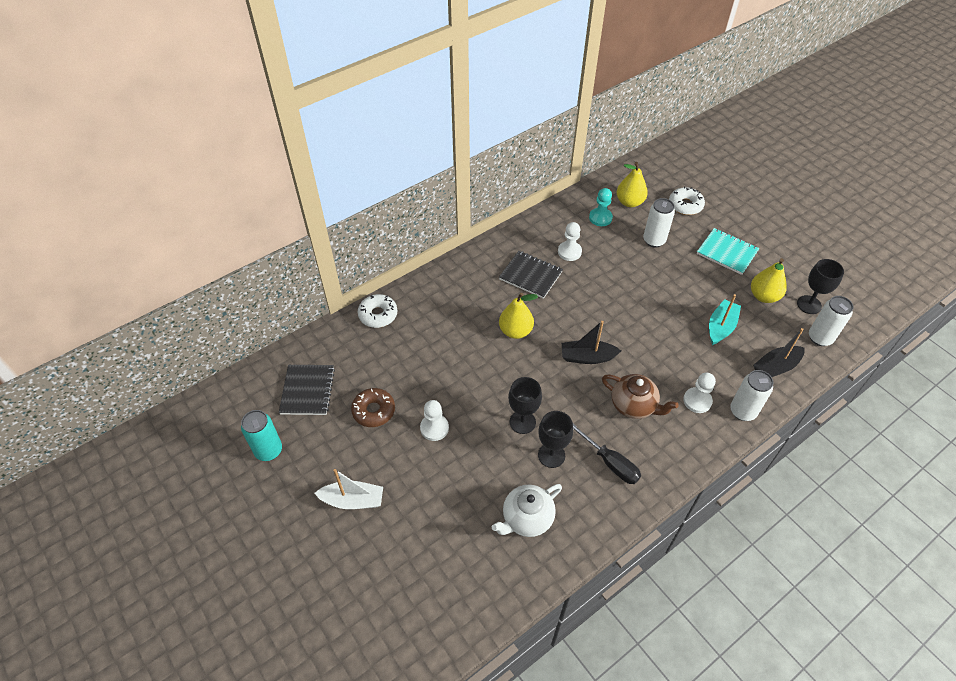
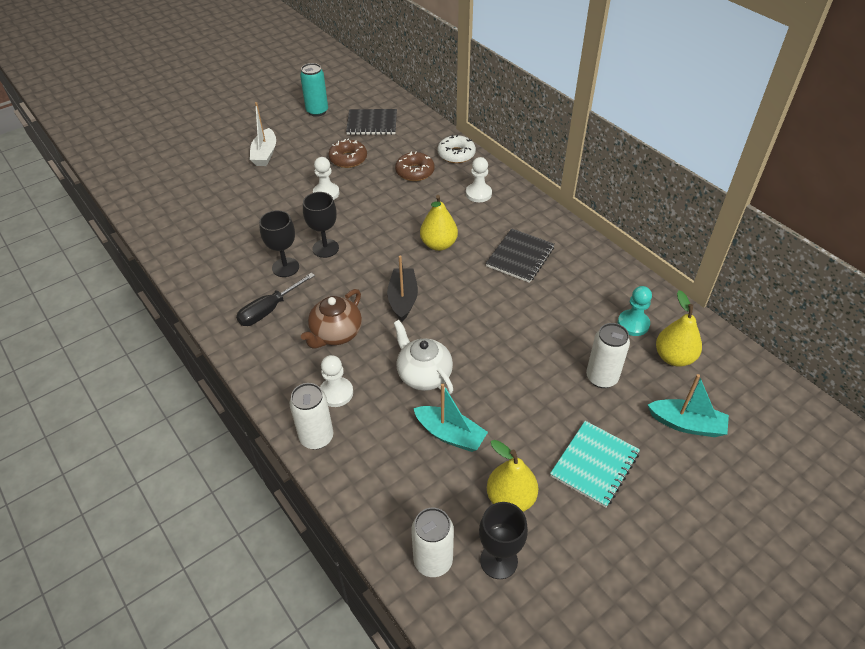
camera: 90 degrees right, 5 degrees down
(404, 349) = (415, 172): none -> brown donut
(526, 518) = (224, 250): white teapot -> white teapot (423, 375)
(569, 252) = (564, 291): white pawn -> white pawn (478, 194)
(685, 205) = (687, 424): white donut -> turquoise boat
(775, 367) = (381, 488): black boat -> none

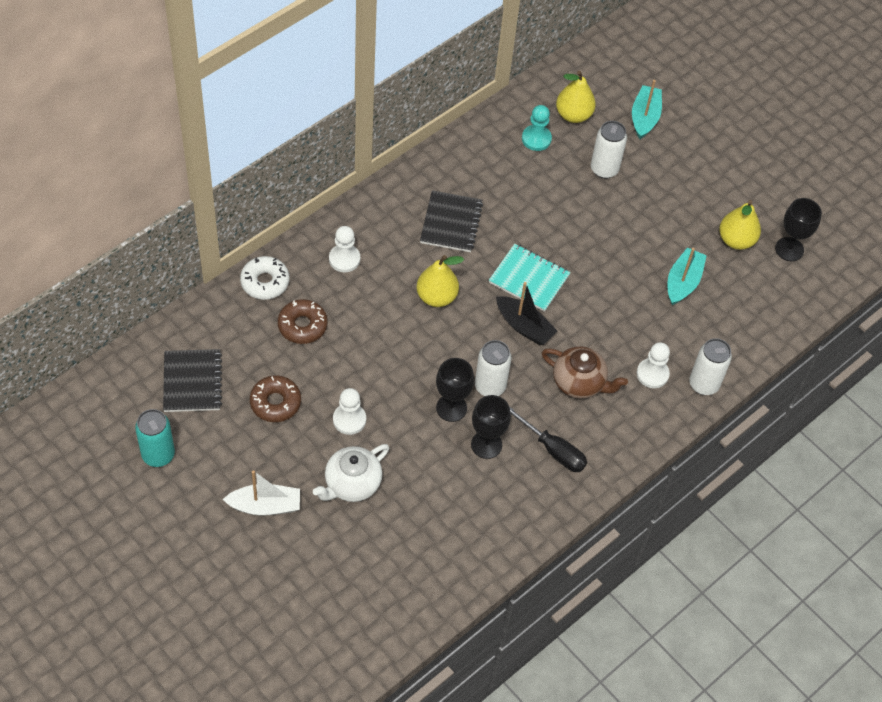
camera: 100 degrees left, 10 degrees up
(403, 299) = (524, 326): black boat -> black boat turned 135 degrees counterclockwise
(423, 375) = (621, 304): white teapot -> white teapot (352, 484)
(433, 561) = (798, 291): white can -> white can (490, 386)
(520, 257) = (451, 223): black notebook -> black notebook turned 75 degrees clockwise
(594, 464) = (694, 183): turquoise notebook -> turquoise notebook (529, 279)

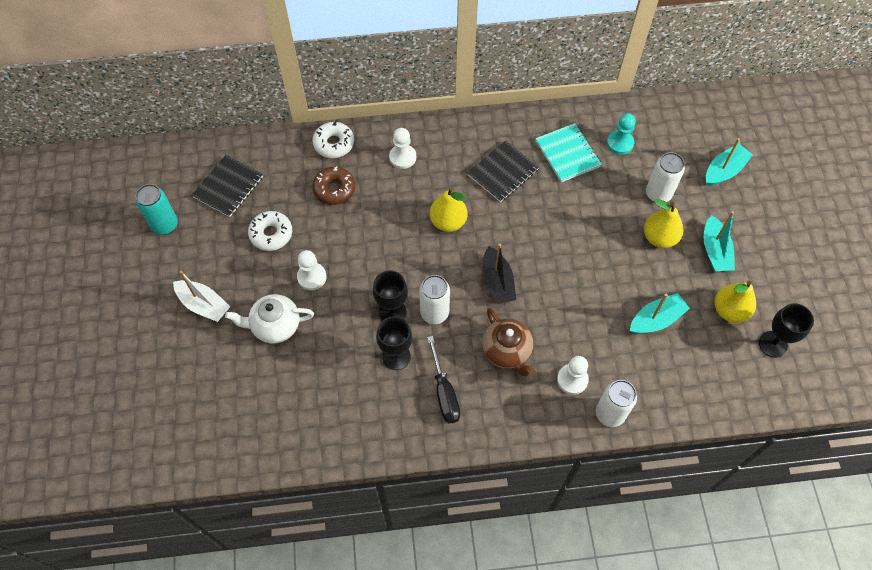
camera: 40 degrees right, 5 degrees up
(275, 403) = (271, 234): brown donut -> white donut
(529, 279) = (530, 247): turquoise notebook -> turquoise notebook (567, 154)
(573, 115) = (665, 140): yellow pear -> yellow pear (659, 238)
(688, 195) = (715, 251): none -> turquoise boat

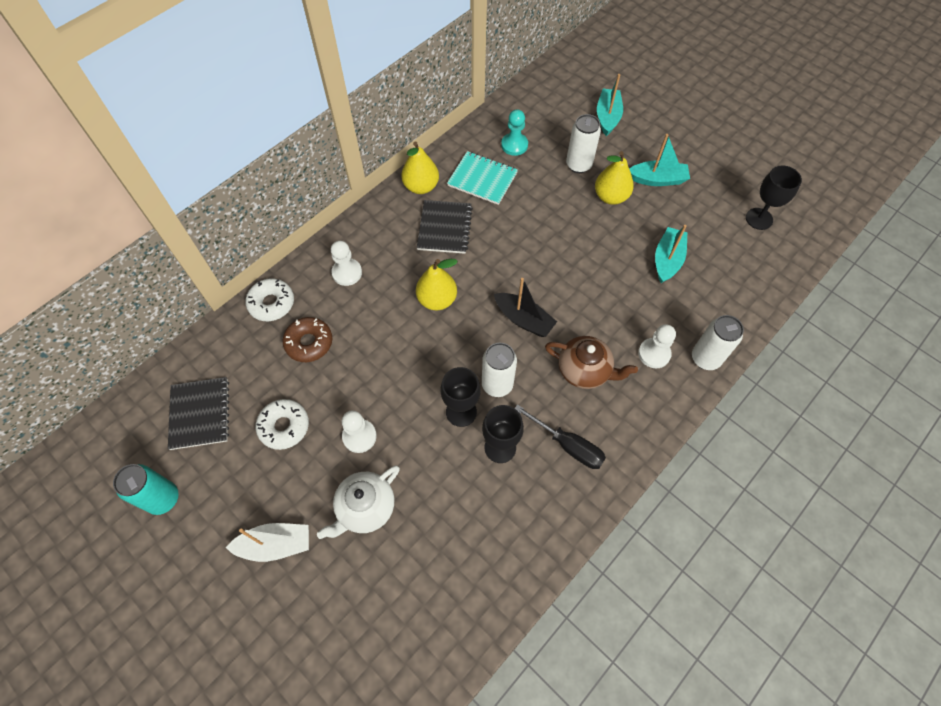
camera: 40 degrees left, 0 degrees up
(715, 251) = (657, 179): turquoise boat -> turquoise boat turned 45 degrees counterclockwise
(729, 310) = (709, 216): yellow pear -> yellow pear (421, 187)

